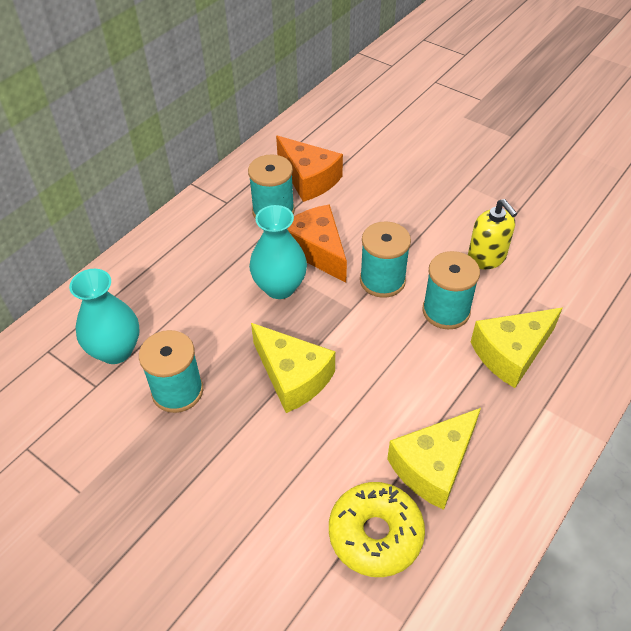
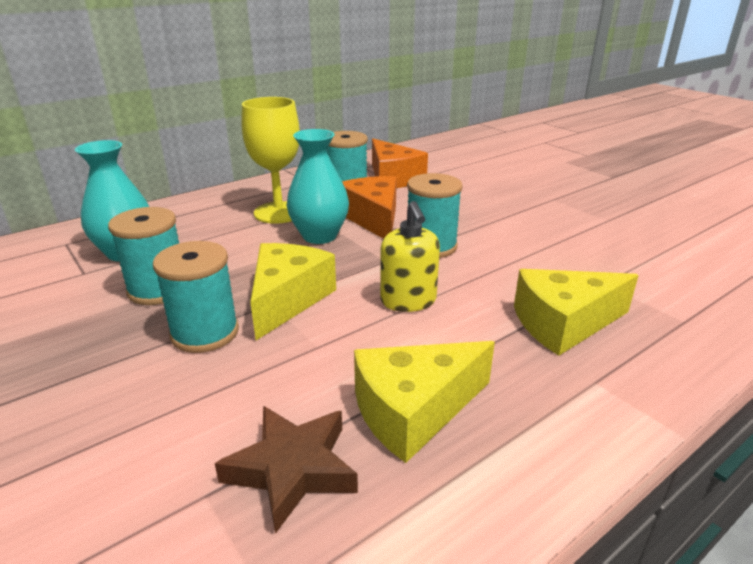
camera: 15 degrees right, 20 degrees down
(224, 260) = (279, 212): none -> yellow goblet
(293, 376) = (287, 299): yellow cheese -> yellow cheese turned 135 degrees counterclockwise
(375, 534) = (292, 469): yellow donut -> brown star
(446, 311) = (493, 278): turquoise spool -> turquoise spool (205, 333)
(486, 258) = (558, 247): yellow soap dispenser -> yellow soap dispenser (408, 301)

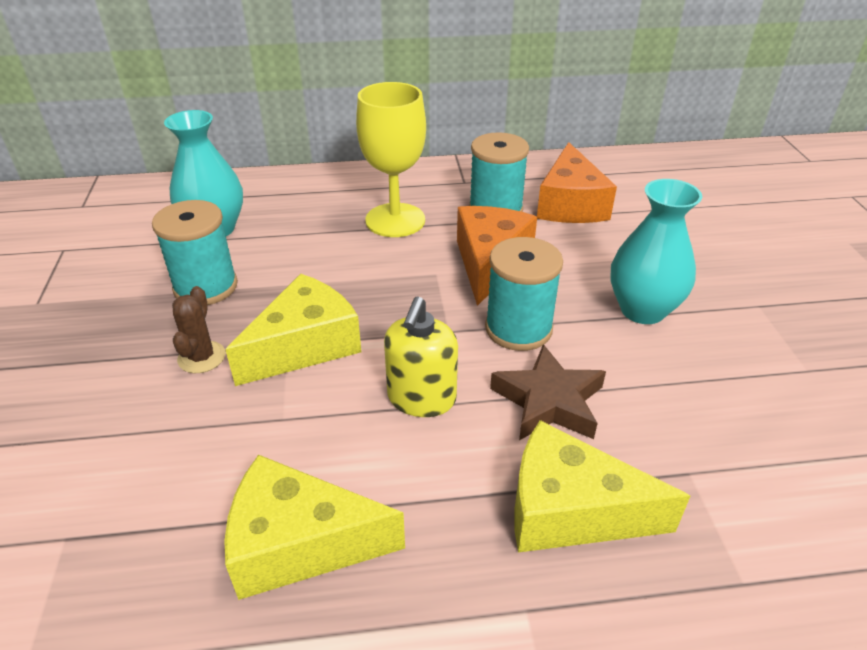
camera: 30 degrees right, 10 degrees up
(205, 333) = (201, 357): turquoise spool -> brown cactus
(292, 469) = (144, 550): brown star -> brown star (549, 401)
(319, 236) = (408, 269): turquoise vase -> turquoise vase (642, 310)

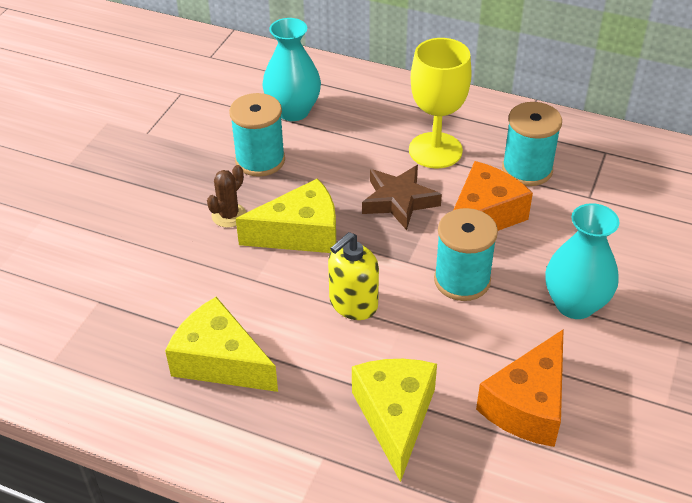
camera: 30 degrees right, 5 degrees up
(549, 401) = (440, 342): brown star -> brown star (399, 201)
(570, 204) = (599, 186): orange cheese -> orange cheese (528, 405)
(570, 510) = (395, 417): yellow cheese -> yellow cheese turned 45 degrees clockwise

